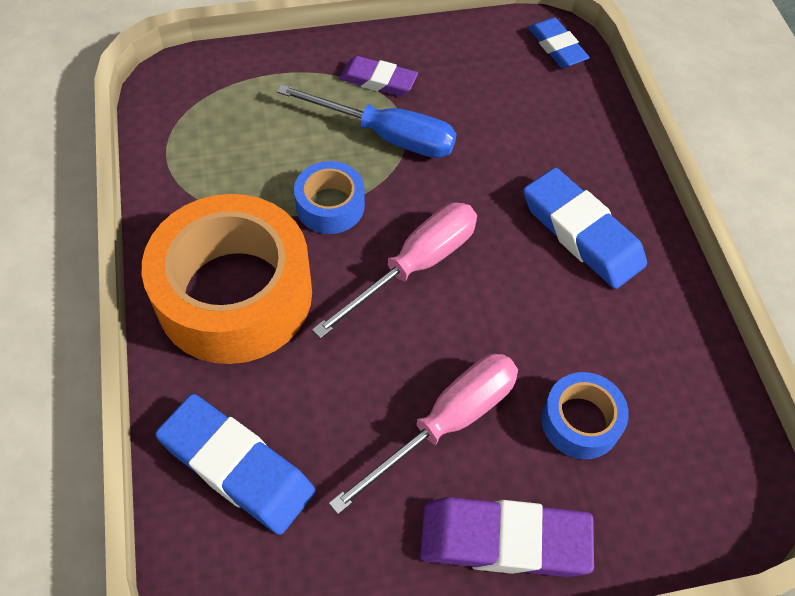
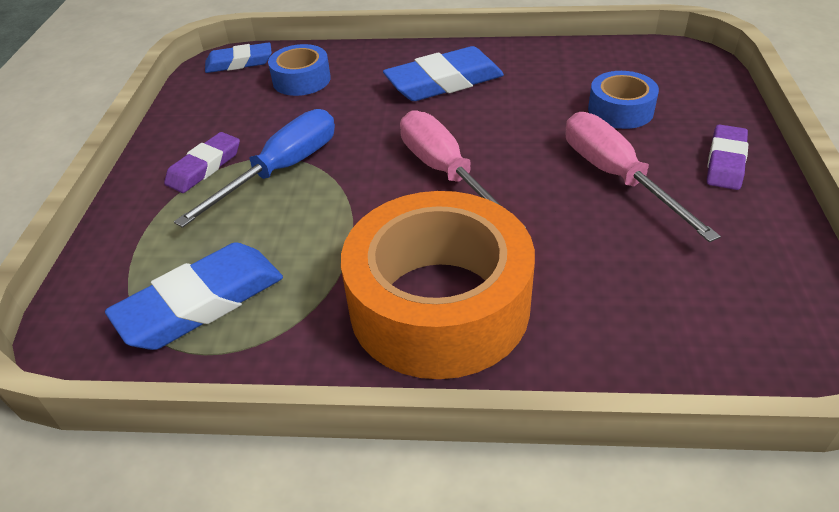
camera: 70 degrees left, 15 degrees down
(237, 467) = (656, 322): blue eraser -> blue eraser (201, 303)
(330, 205) = (350, 219): blue tape -> blue tape (301, 80)
(504, 540) = (725, 162): purple eraser -> purple eraser, size x0.62

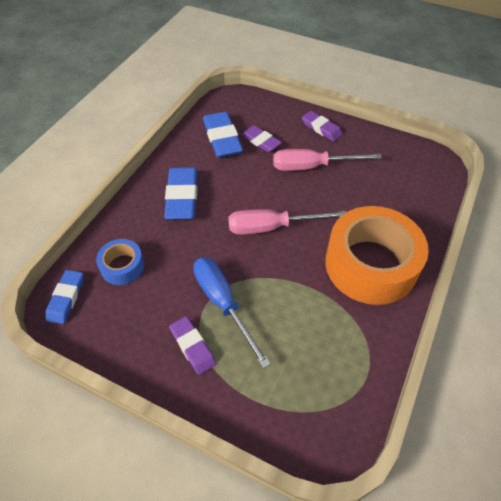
camera: 70 degrees left, 10 degrees up
(201, 303) = (327, 371): blue eraser -> blue eraser (222, 138)
(620, 110) = (260, 141): blue tape -> purple eraser

